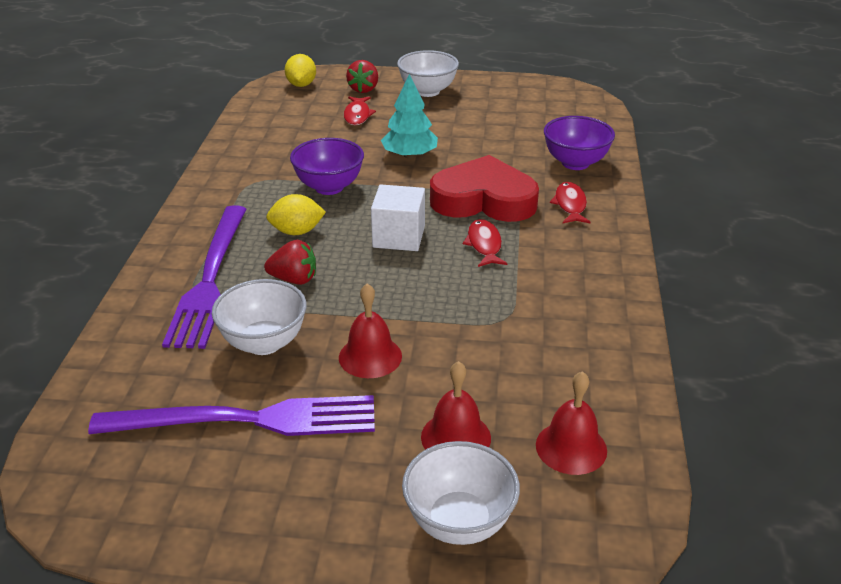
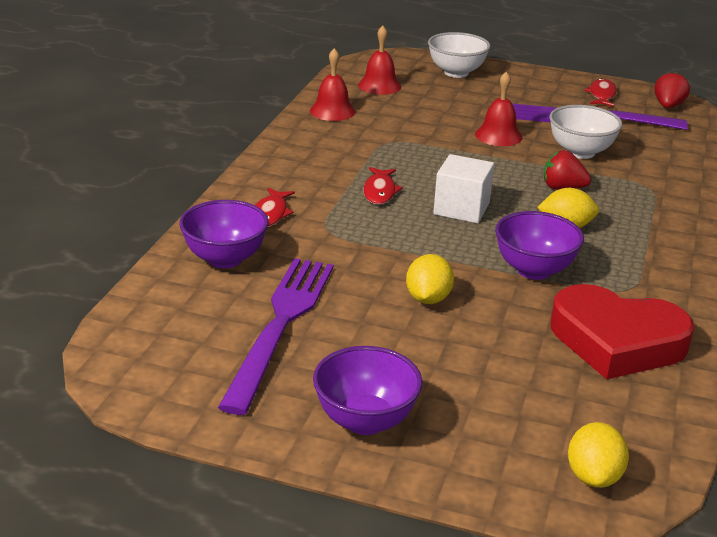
camera: 170 degrees left, 5 degrees down
(210, 279) = (640, 198): purple fork -> purple fork (281, 325)
(357, 115) = (492, 382): red fish -> red fish (602, 95)
(364, 89) = (477, 445): red strawberry -> red strawberry (668, 106)
(409, 155) = (428, 299): turquoise tree -> yellow lemon
(427, 91) = (365, 420): white bowl -> purple bowl
(456, 437) = (448, 97): red bell -> red bell (332, 111)
(483, 200) = (359, 232): red heart -> red heart (616, 341)

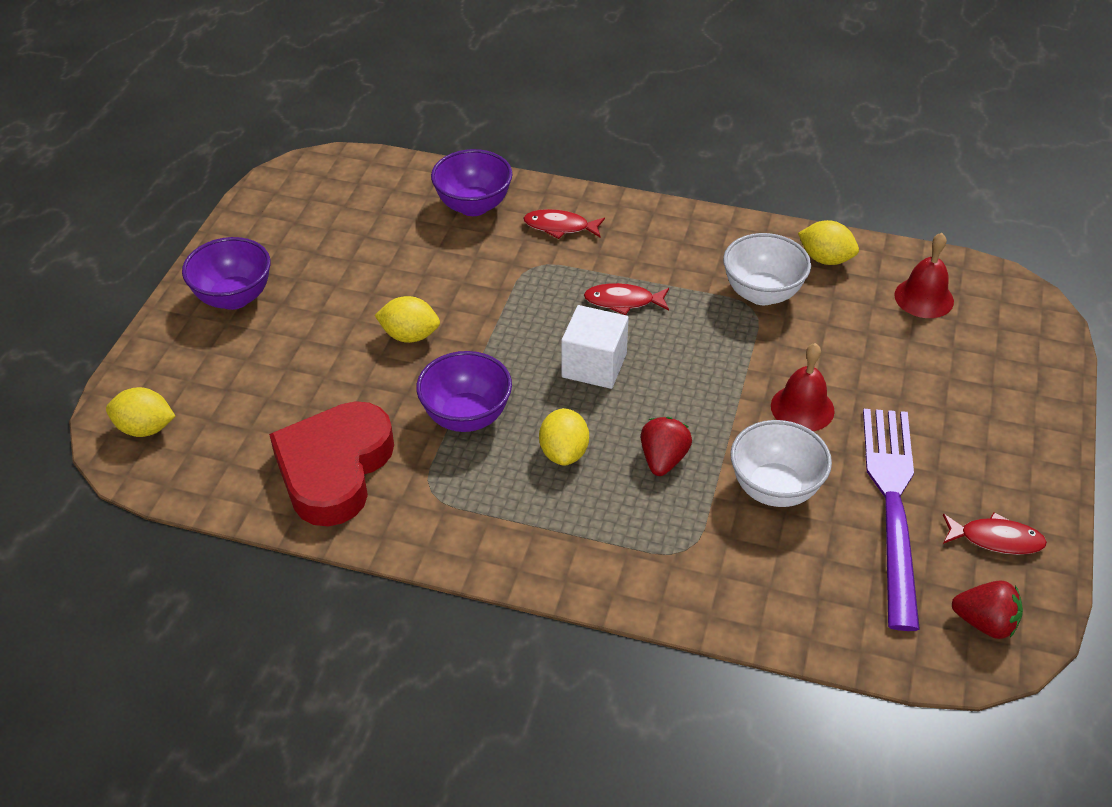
camera: 90 degrees right, 15 degrees up
(281, 325) = (367, 245): purple fork -> none
(332, 111) = (825, 259): red bell -> yellow lemon
(456, 73) = (1007, 374): white bowl -> white bowl (762, 293)

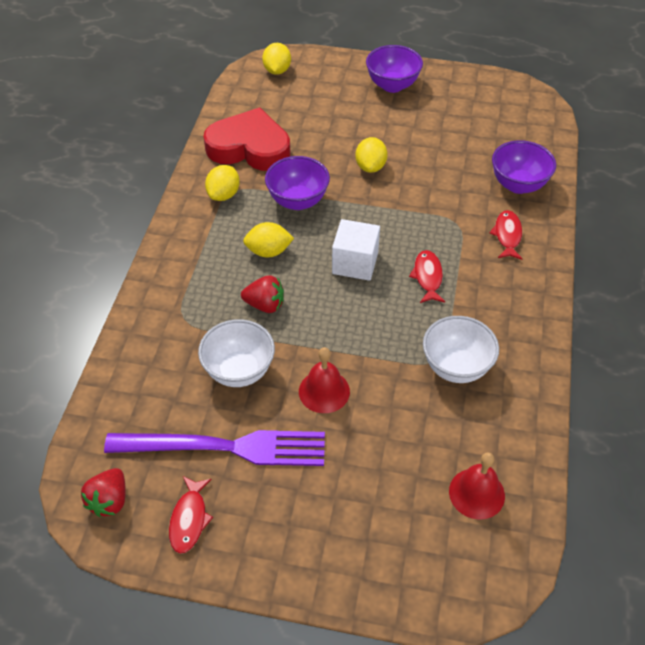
camera: 85 degrees right, 5 degrees up
(825, 259) = (513, 416): yellow lemon -> yellow lemon (224, 194)

